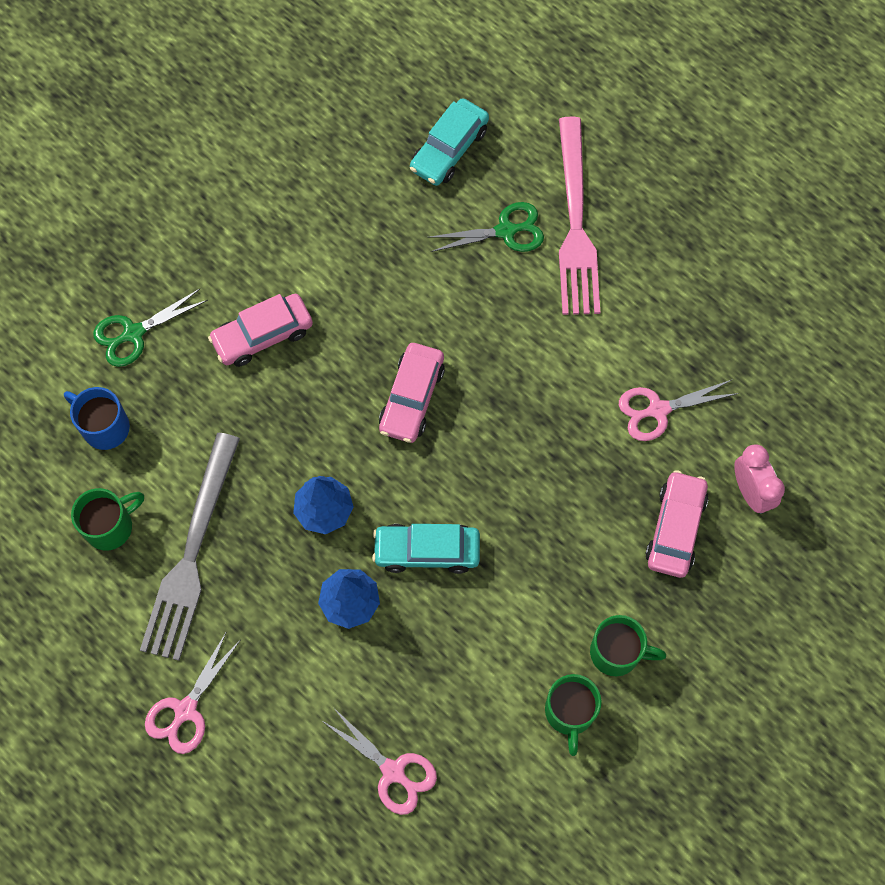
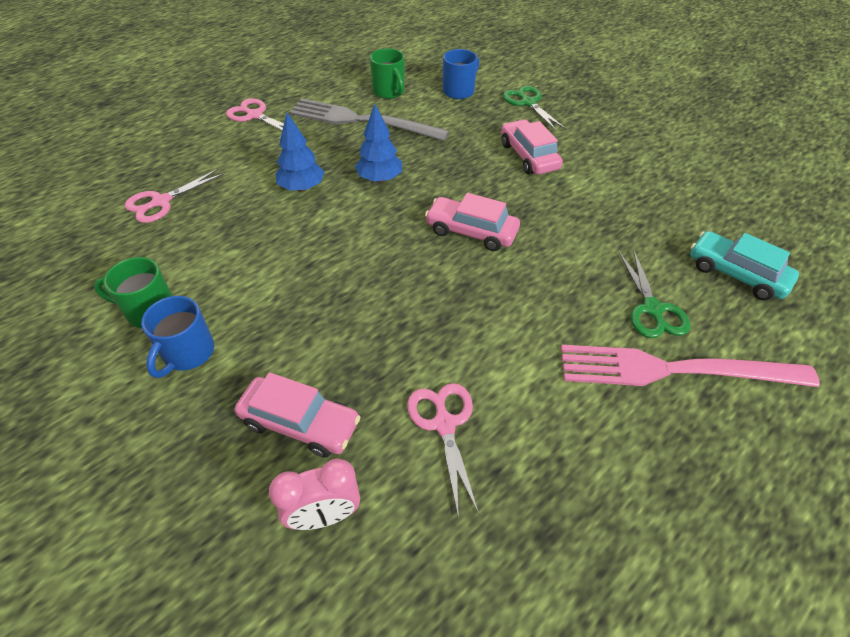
camera: 95 degrees right, 20 degrees down
(427, 551) = (331, 231): turquoise car -> none
(617, 652) = (188, 353): green mug -> blue mug

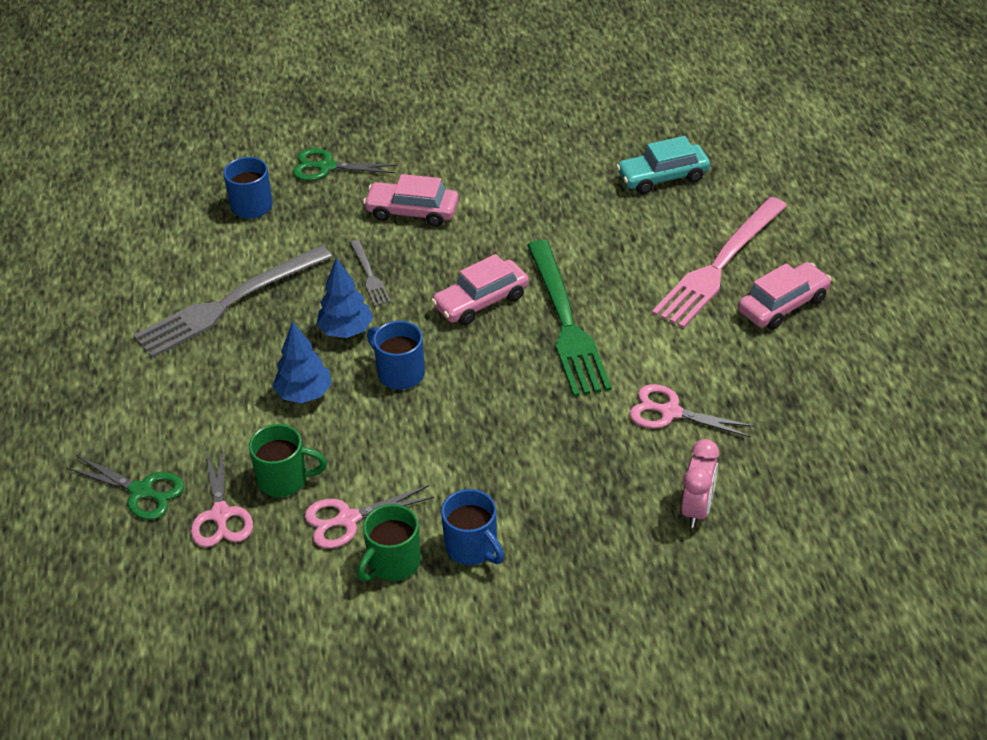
camera: 55 degrees left, 5 degrees down
(255, 115) = (123, 388): pink scissors -> pink scissors (348, 519)
(300, 423) = (606, 496): pink car -> pink car (783, 305)
(357, 223) = (399, 373): none -> blue mug
(389, 92) = (194, 259): green mug -> green mug (284, 479)
(444, 165) = (369, 275): none -> grey fork
(494, 292) = (565, 322): none -> green fork
(652, 309) = (657, 243): green scissors -> green scissors (141, 491)

